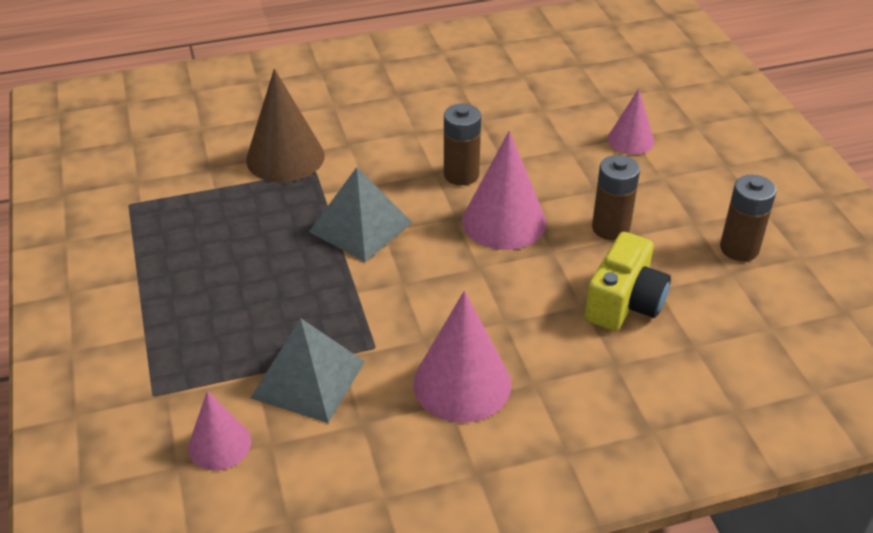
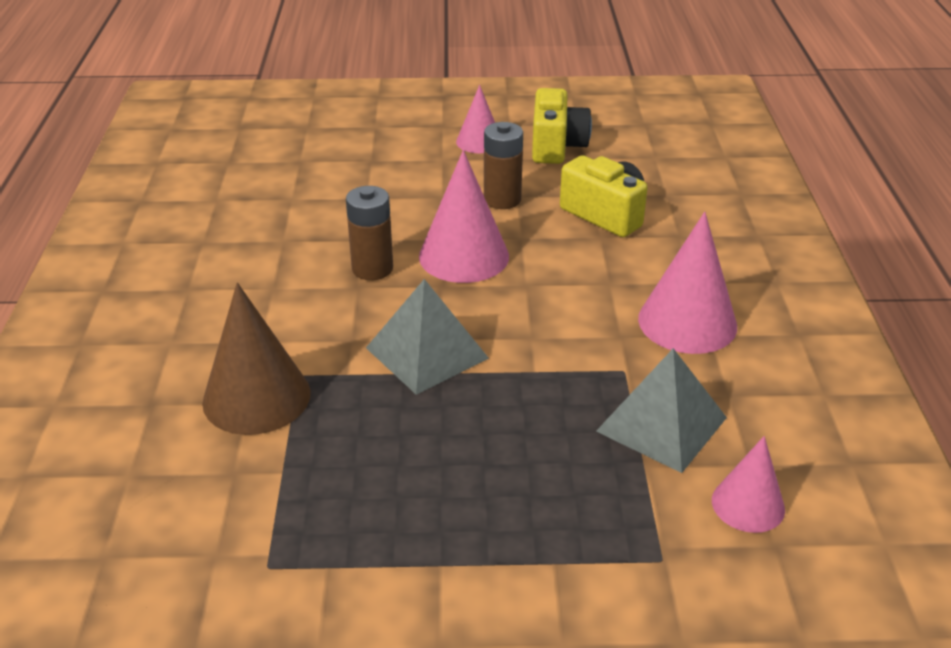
camera: 75 degrees left, 5 degrees down
(630, 140) = (377, 161): pink cone -> pink cone (479, 141)
(739, 248) = (556, 146): brown battery -> yellow camera

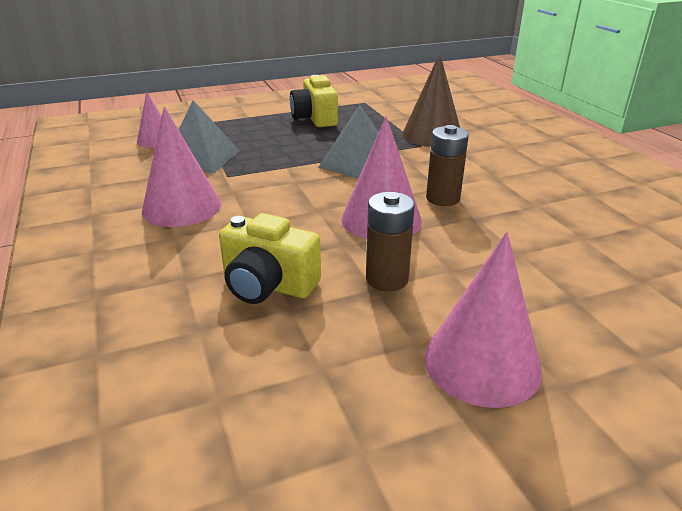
camera: 160 degrees right, 5 degrees down
(479, 141) = (482, 363): pink cone -> pink cone, size x1.65
(556, 146) = (370, 382): yellow camera -> yellow camera (315, 118)

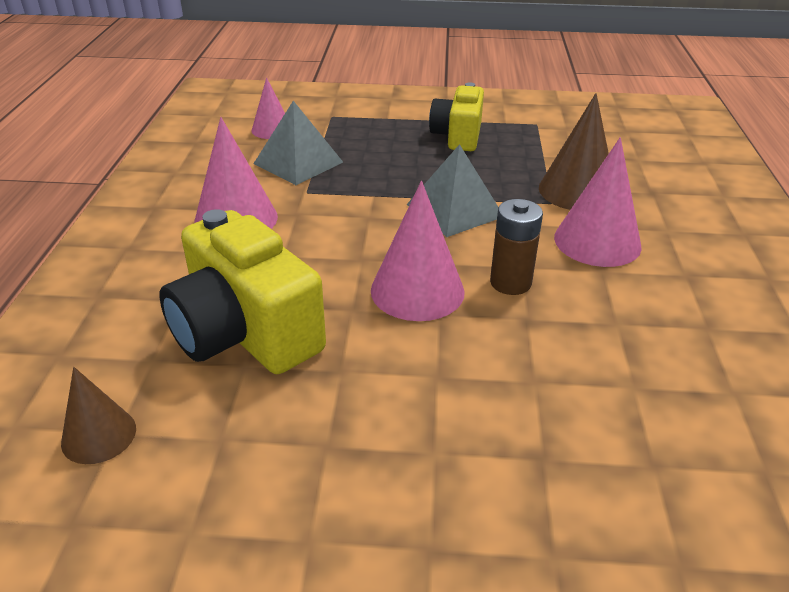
camera: 25 degrees right, 5 degrees up
(201, 407) = (99, 435): none -> brown cone
(268, 285) = (245, 333): yellow camera -> yellow camera, size x1.57
(387, 279) = (361, 364): brown battery -> none
(482, 363) = (372, 491): pink cone -> pink cone (597, 241)

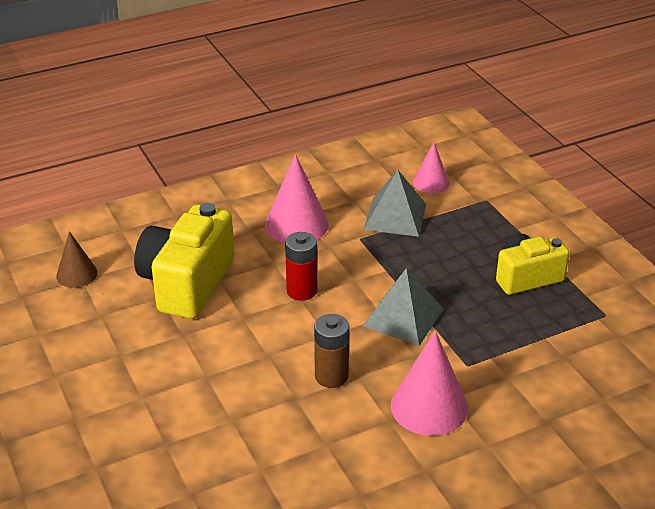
camera: 60 degrees right, 0 degrees up
(352, 254) = (302, 291): none -> red battery
(417, 290) = (285, 336): pink cone -> none
(577, 191) = (501, 374): brown cone -> none

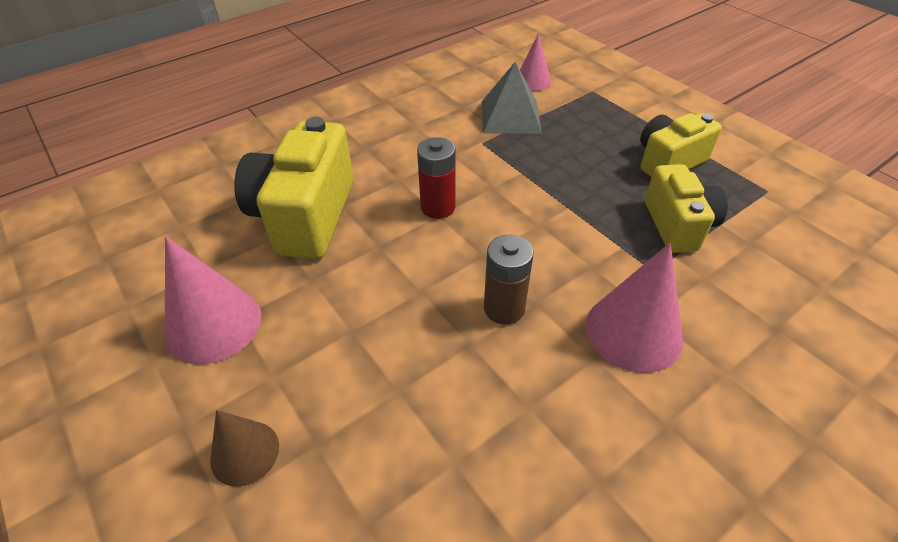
camera: 10 degrees left, 10 degrees up
(77, 274) = (172, 222): brown cone -> brown cone (245, 452)
(296, 224) = (412, 136): pink cone -> pink cone (213, 324)
(403, 317) = (560, 222): grey pyramid -> none
(506, 333) = (677, 225): none -> yellow camera

